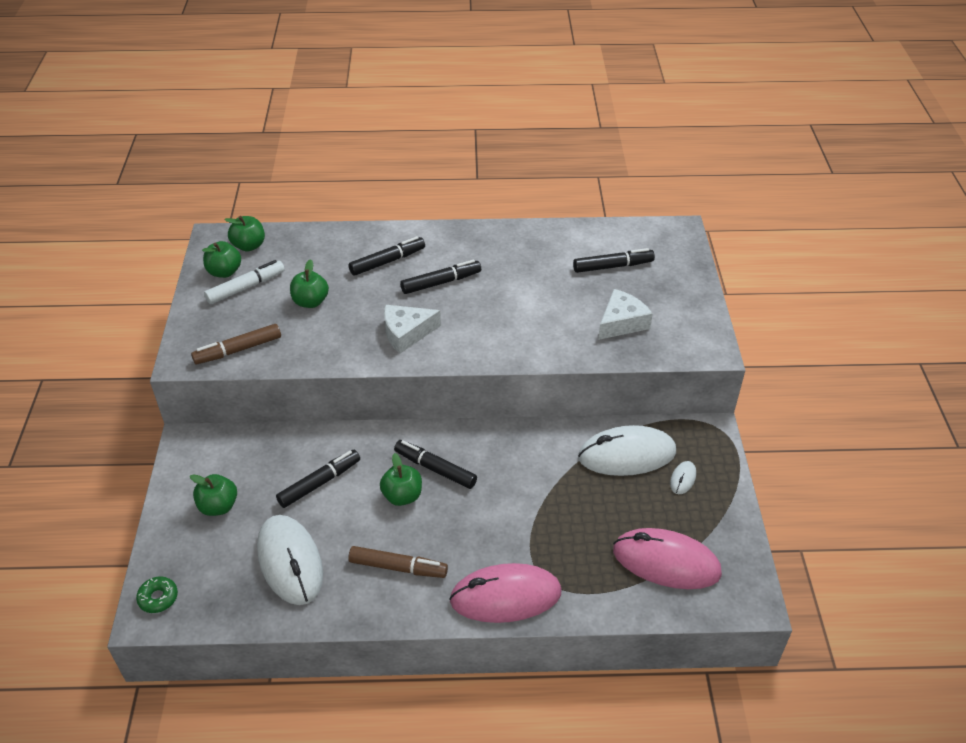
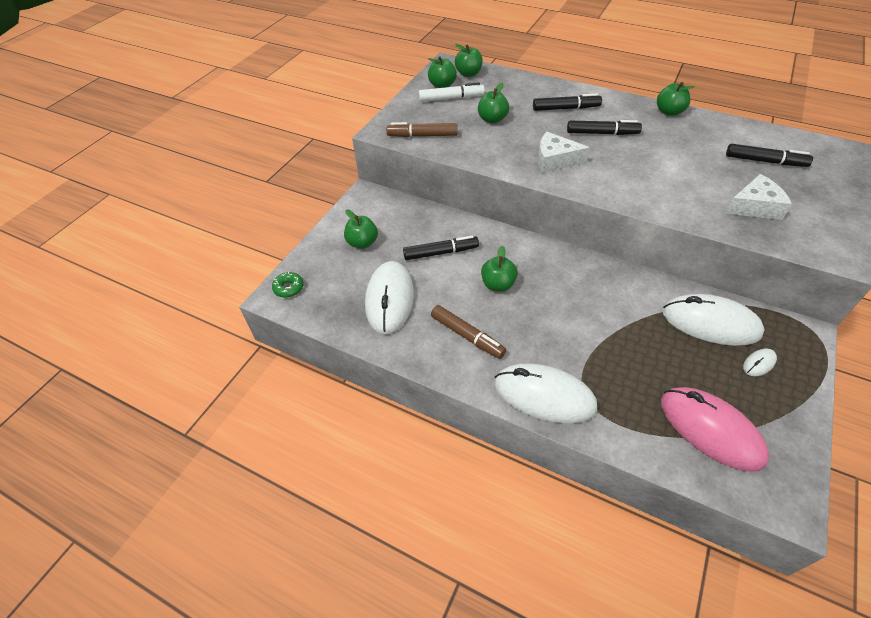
camera: 30 degrees right, 5 degrees up
(435, 469) = (534, 274): black marker -> none
(499, 233) = (669, 112): none -> green apple
(505, 596) = (544, 395): pink mouse -> white mouse

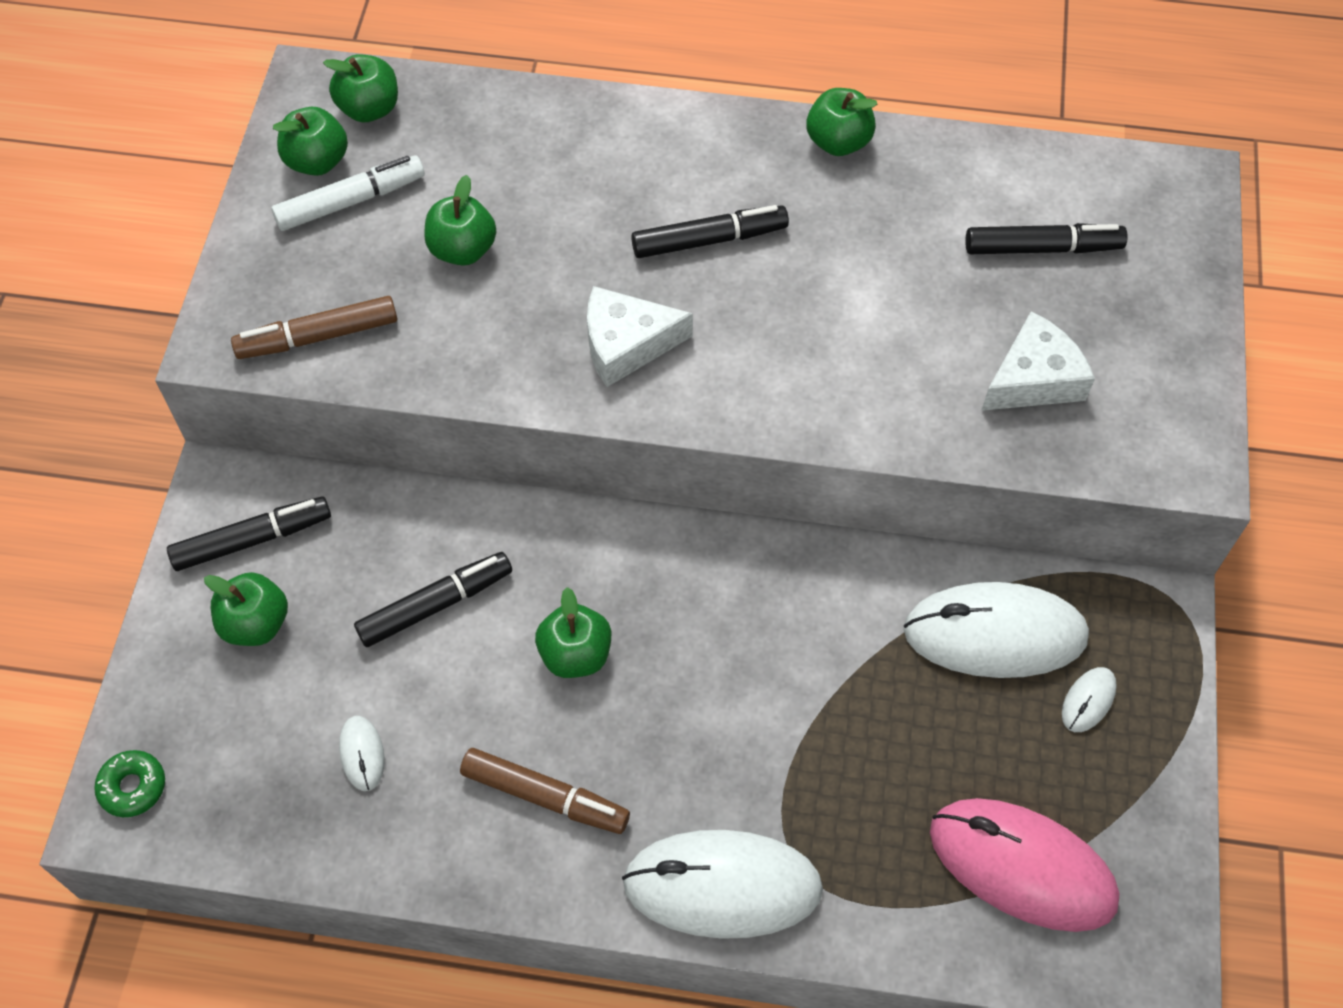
camera: 20 degrees left, 10 degrees up
(389, 299) = (362, 754): white mouse -> white mouse, size x0.42
(566, 108) = (617, 179): black marker -> black marker (252, 539)

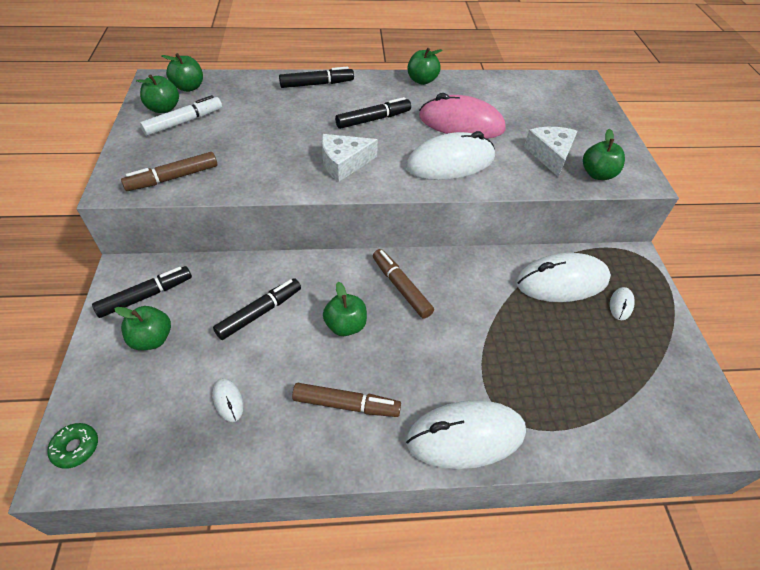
camera: 15 degrees left, 10 degrees down
(462, 250) = (248, 135): green apple -> green apple (597, 174)
(691, 596) = (401, 287): none -> brown marker
(829, 370) = (450, 162): none -> white mouse
(1022, 866) = (626, 392): pink mouse -> pink mouse (461, 123)
(1034, 379) = (550, 155): white cheese -> white cheese turned 45 degrees counterclockwise
(1042, 248) = (530, 108): black marker -> black marker (317, 84)

